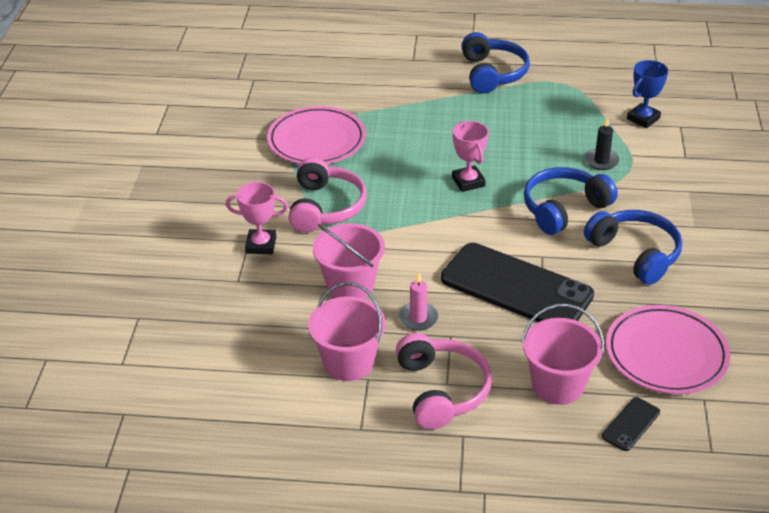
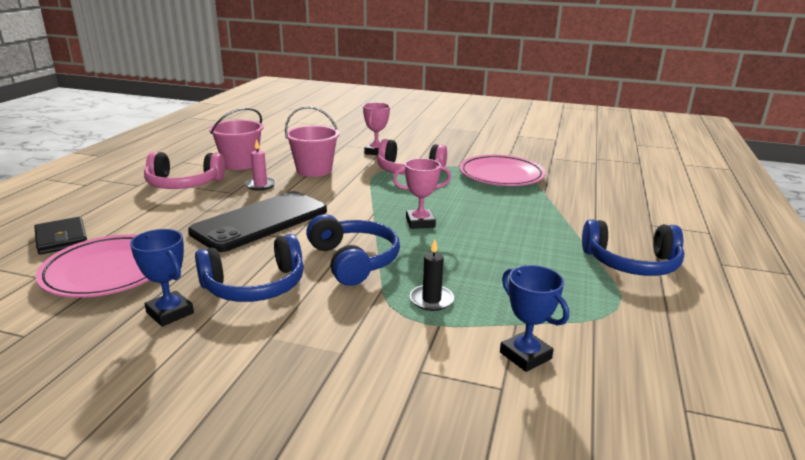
camera: 100 degrees right, 15 degrees down
(557, 385) = (138, 219): pink bucket -> none
(631, 424) = (62, 239): black phone -> black wallet
(699, 287) = (170, 313): none -> blue trophy

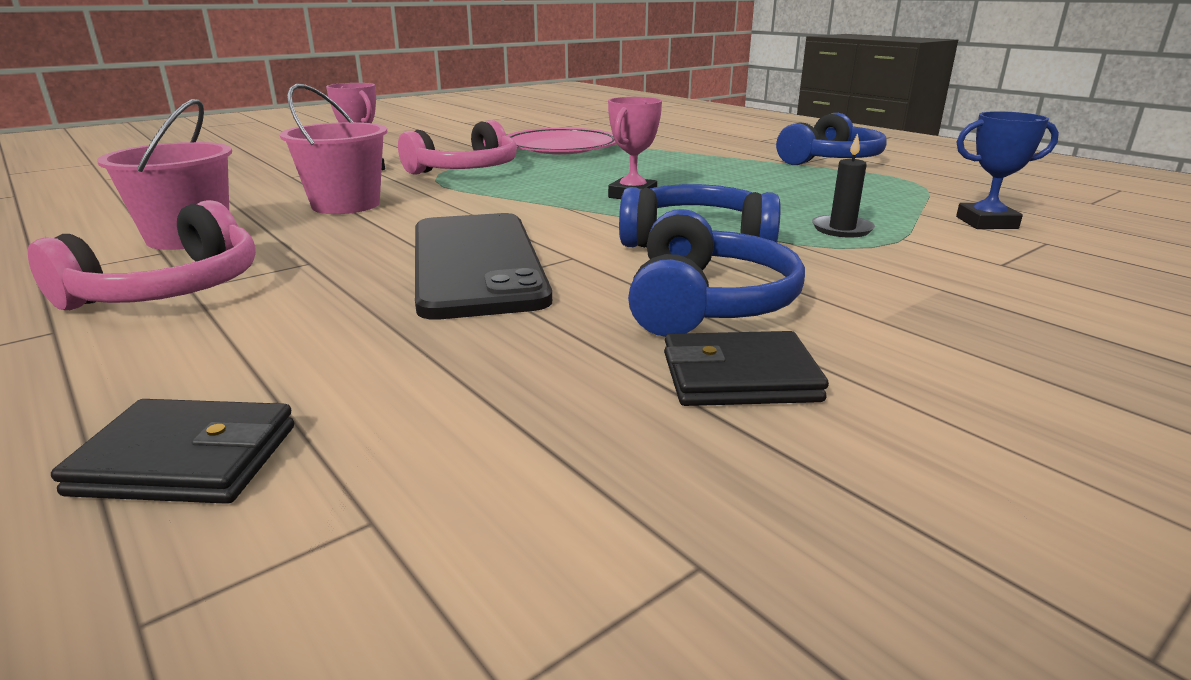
camera: 55 degrees left, 0 degrees up
(108, 271) = (480, 416): pink plate -> none
(170, 313) = (739, 377): blue trophy -> black wallet
(260, 185) = (325, 241): pink candle -> none

